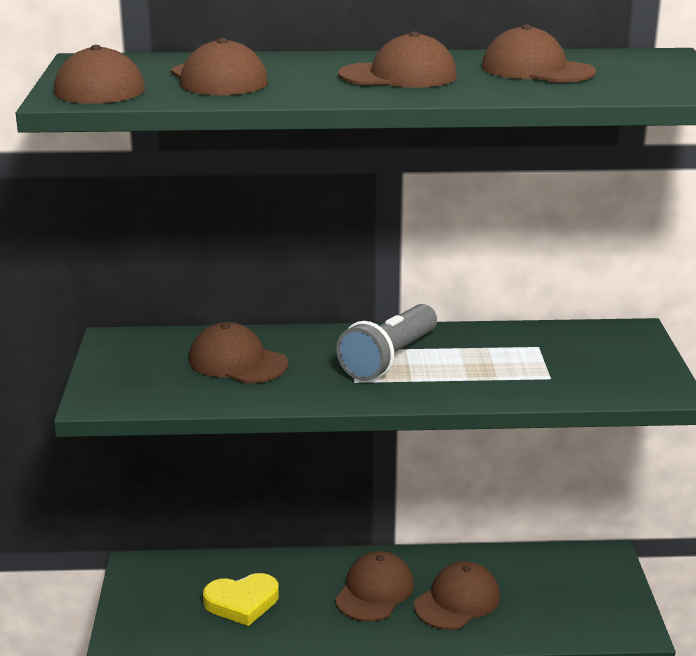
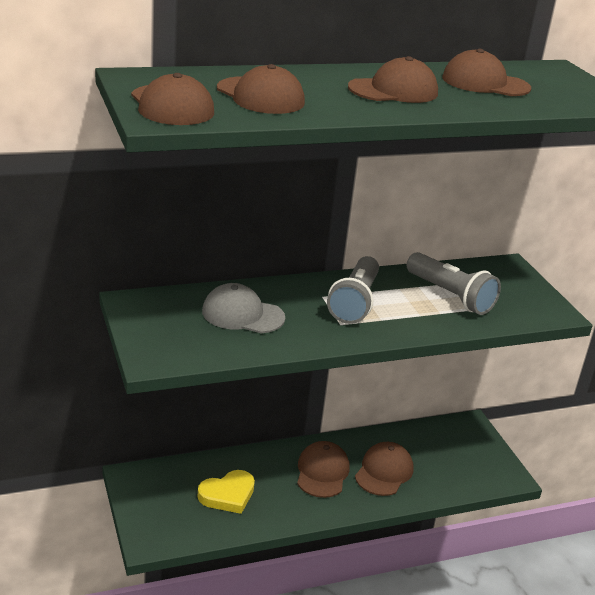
camera: 20 degrees left, 5 degrees up
(237, 362) = (242, 314): brown cap -> grey cap
(525, 360) = (450, 296): none -> grey flashlight

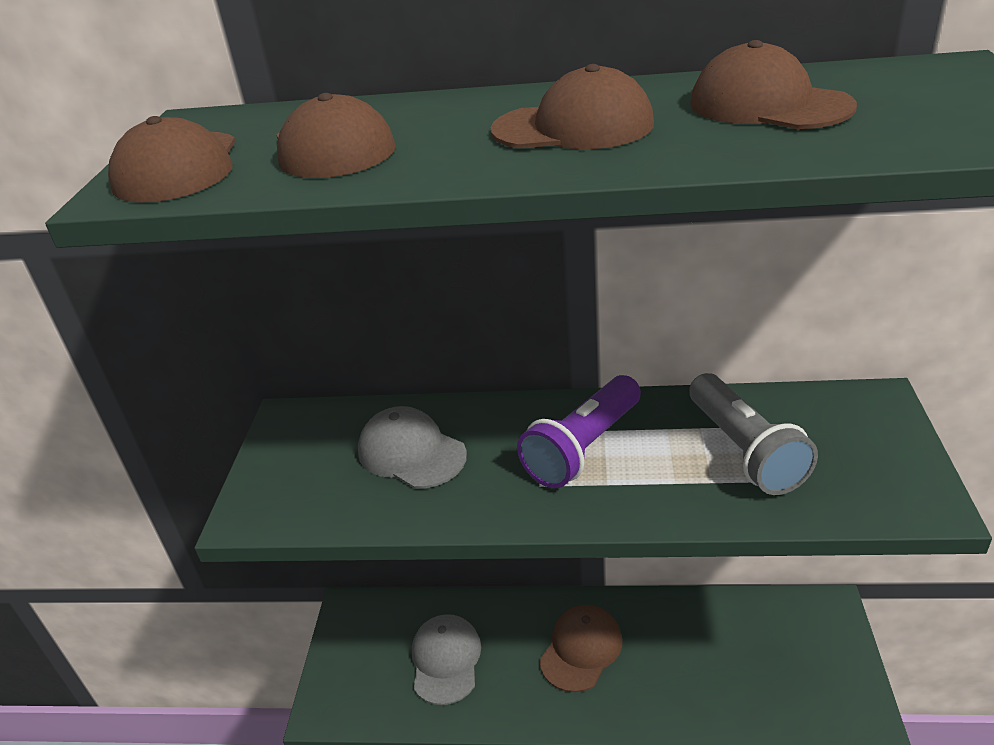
camera: 30 degrees right, 5 degrees up
(228, 495) = (446, 660): yellow heart -> grey cap
(355, 302) = (583, 448): grey flashlight -> purple flashlight
(384, 472) = (667, 666): brown cap -> none

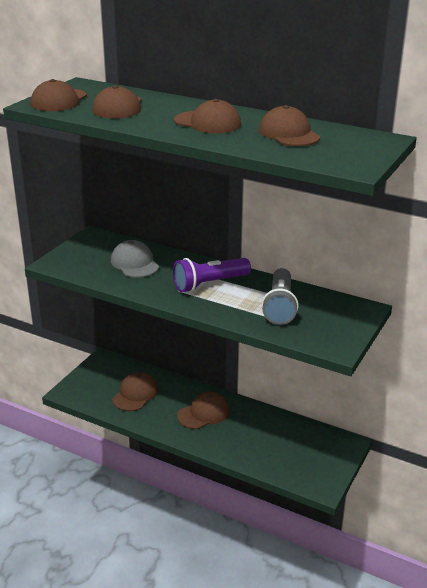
camera: 20 degrees right, 5 degrees down
(446, 660) = (135, 394): grey cap -> brown cap

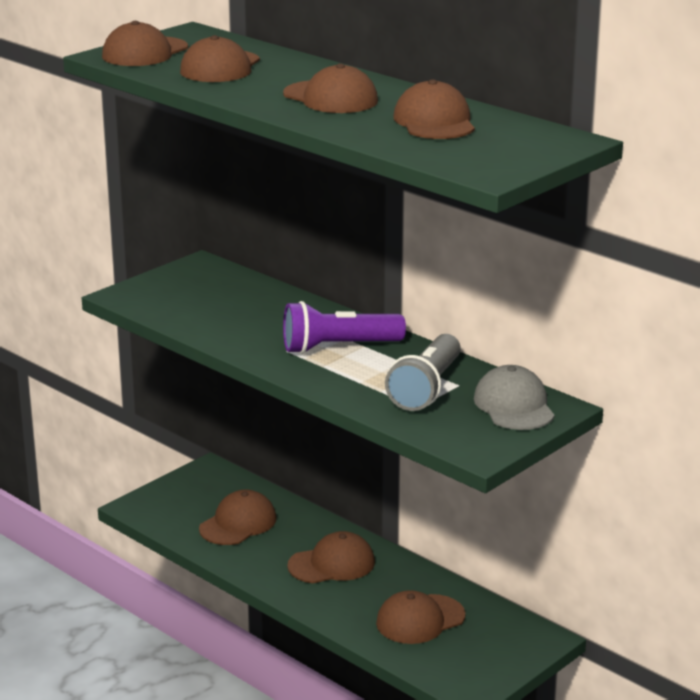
camera: 15 degrees right, 5 degrees down
(134, 263) = (242, 308): grey cap -> grey cap (514, 405)
(272, 443) = (420, 619): none -> brown cap

